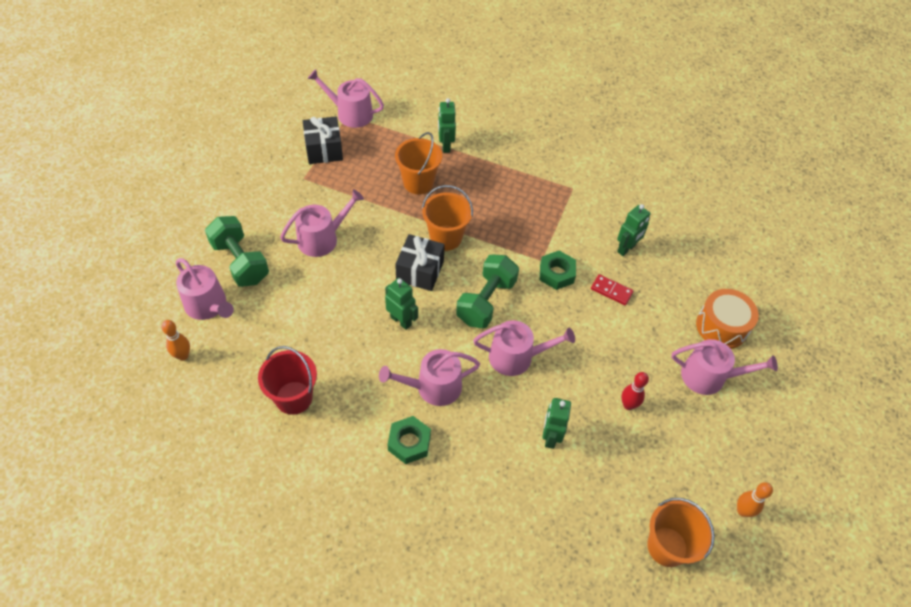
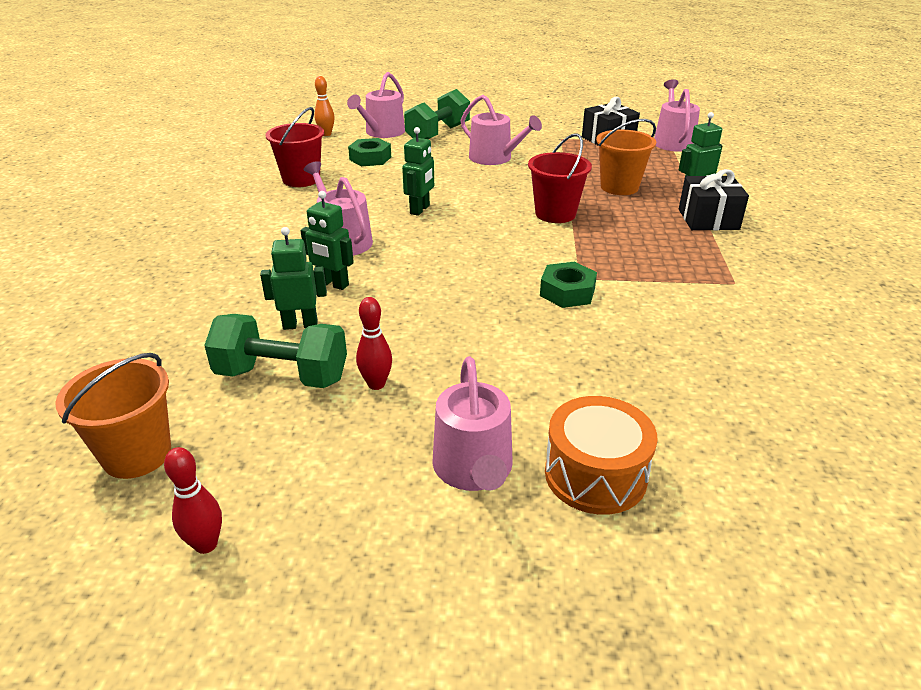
camera: 75 degrees right, 20 degrees down
(409, 443) = (267, 239): green nut -> green nut (370, 158)
(420, 271) = (494, 208): black gift -> black gift (708, 219)
(446, 238) = (555, 214): orange bucket -> red bucket
(486, 301) = (482, 251): green dumbbell -> green dumbbell (282, 376)
(516, 357) = (411, 283): pink watering can -> none
(611, 291) = (575, 341): red domino -> none
(626, 249) = (670, 345): green robot -> green robot (332, 284)
(742, 511) = (206, 544): orange bowling pin -> red bowling pin

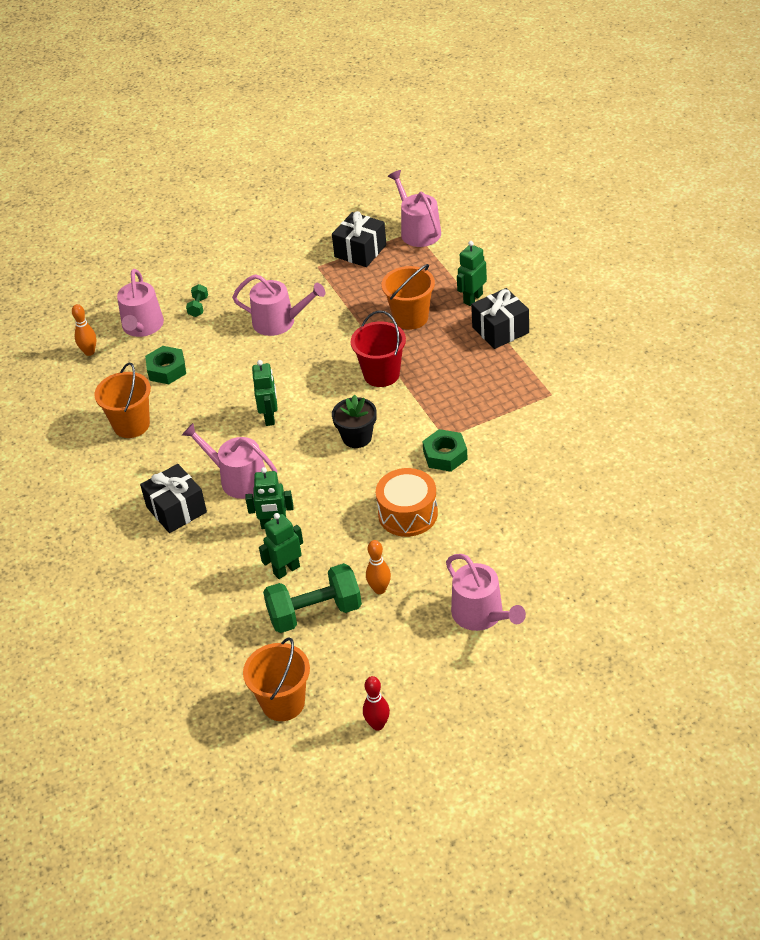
camera: 25 degrees left, 10 degrees up
(262, 242) = (176, 509): none -> black gift
(301, 179) = (131, 425): red bucket -> orange bucket
(376, 384) = (379, 589): red bowling pin -> orange bowling pin
(438, 134) = (198, 307): green dumbbell -> green dumbbell, size x0.45
(486, 248) = (357, 437): none -> black flower pot
(595, 474) = (548, 585): orange drum -> orange drum (408, 514)

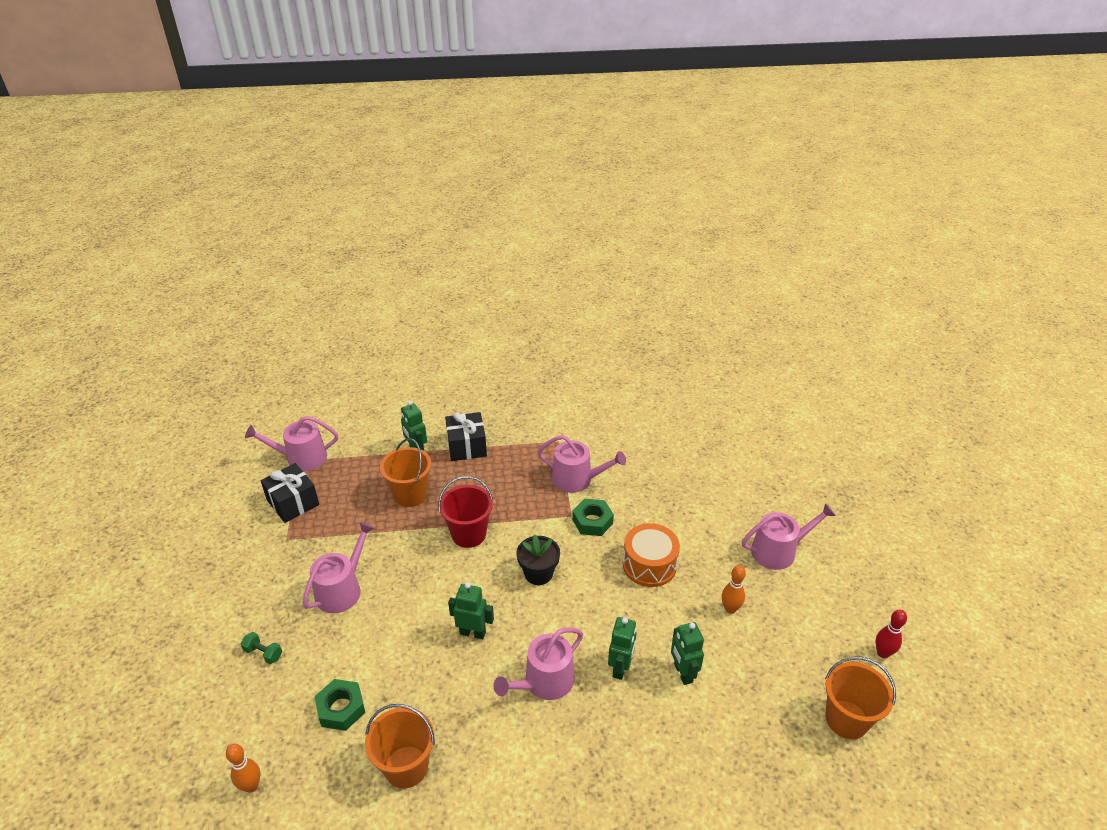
camera: 75 degrees left, 5 degrees down
(142, 327) = (252, 717): pink watering can -> pink watering can (577, 479)
(176, 509) = (561, 751): black gift -> none
(315, 612) = (743, 664): green dumbbell -> none

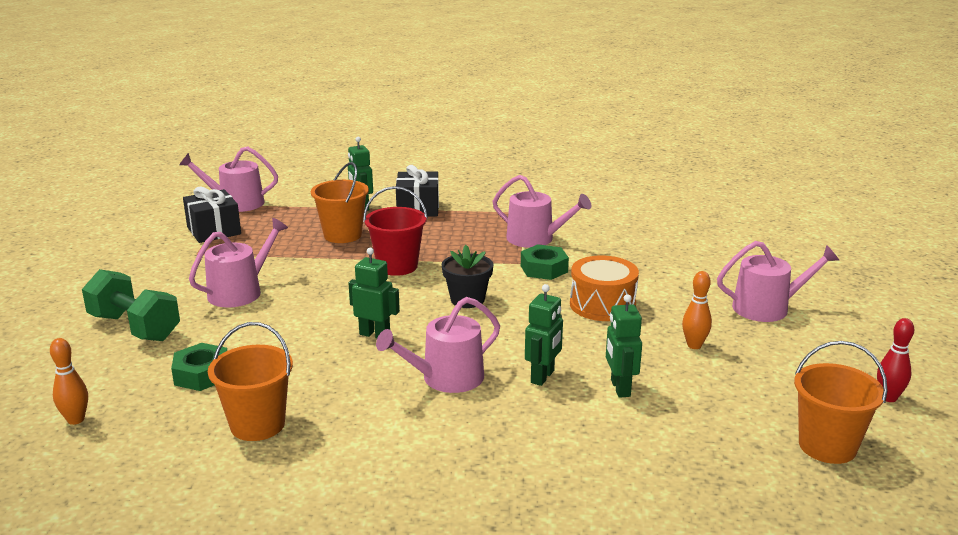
camera: 10 degrees right, 15 degrees down
(263, 653) = (135, 327): green dumbbell -> green dumbbell, size x2.24

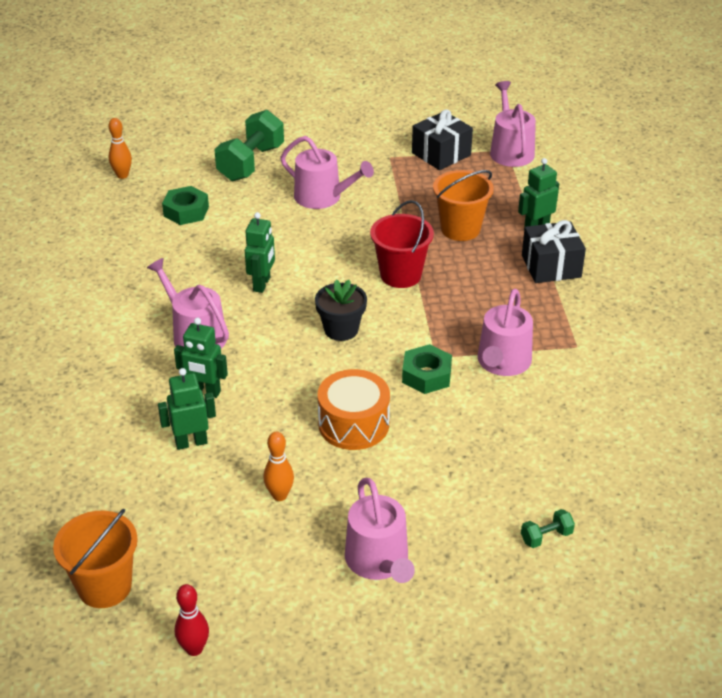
camera: 80 degrees right, 15 degrees up
(257, 425) = (121, 252): orange bucket -> none
(731, 246) = (546, 537): none -> green dumbbell

